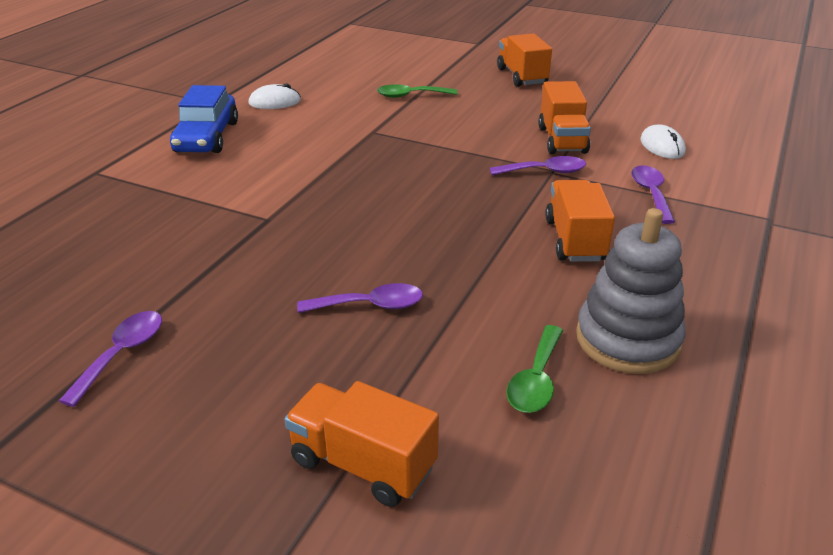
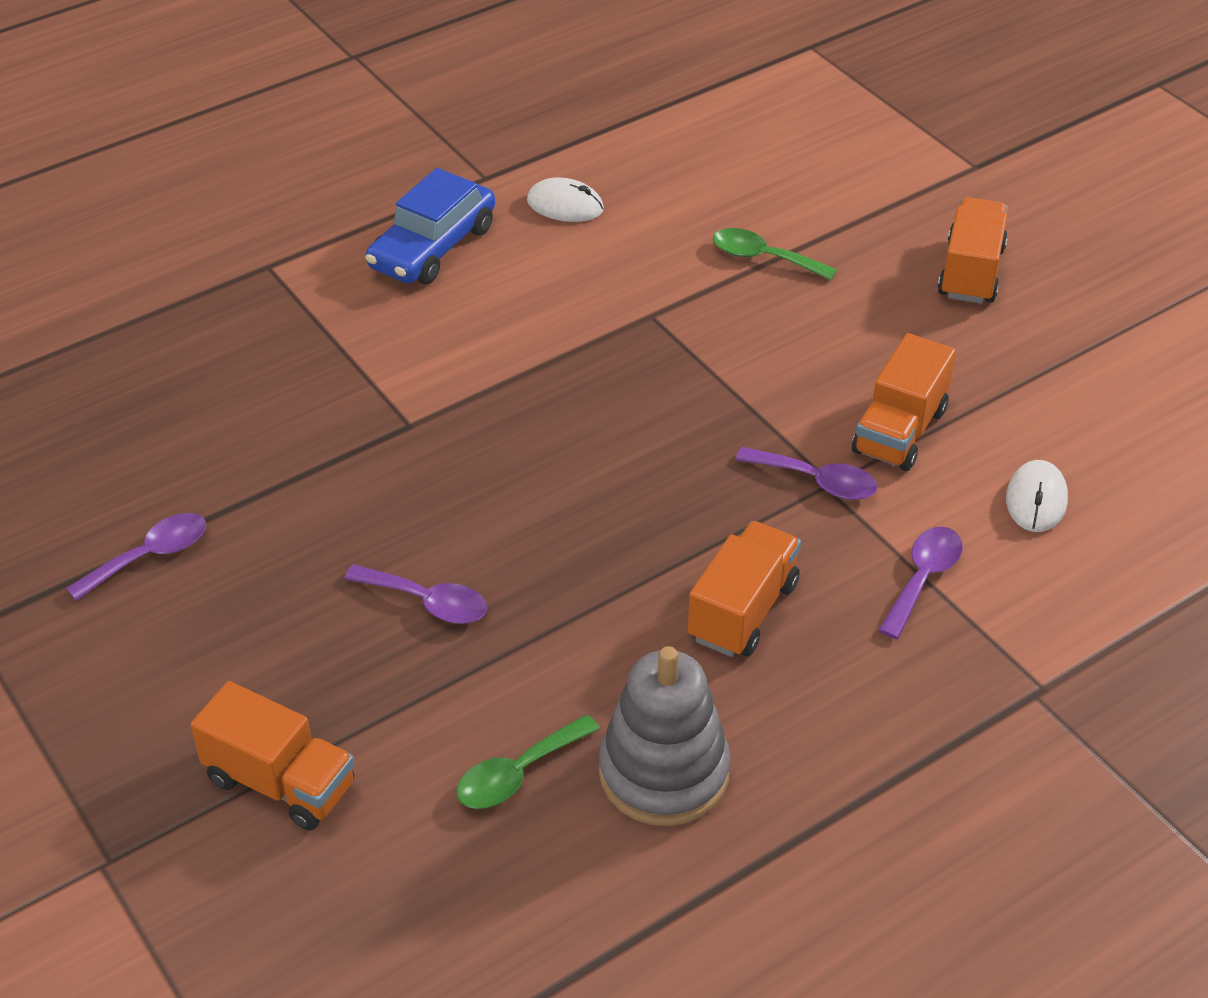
camera: 30 degrees right, 10 degrees up
(362, 464) = (280, 782): orange truck -> orange truck turned 150 degrees clockwise

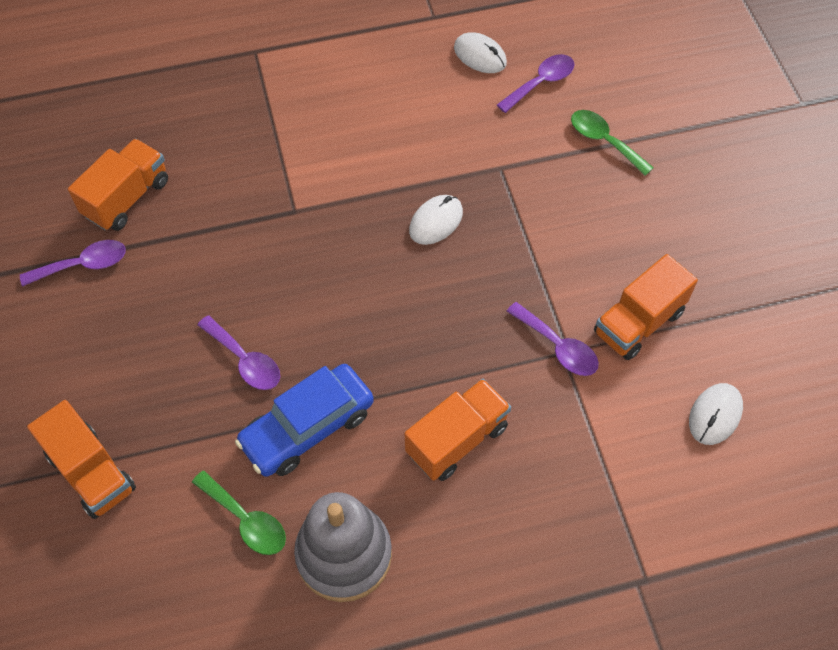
camera: 20 degrees right, 15 degrees up
(432, 247) = (372, 66): blue car -> blue car (307, 427)
(518, 773) = (246, 520): green spoon -> green spoon turned 120 degrees counterclockwise
(599, 391) = (436, 222): none -> white mouse
(923, 578) = (599, 455): purple spoon -> purple spoon (541, 83)
(970, 272) = (755, 198): orange truck -> orange truck (127, 198)

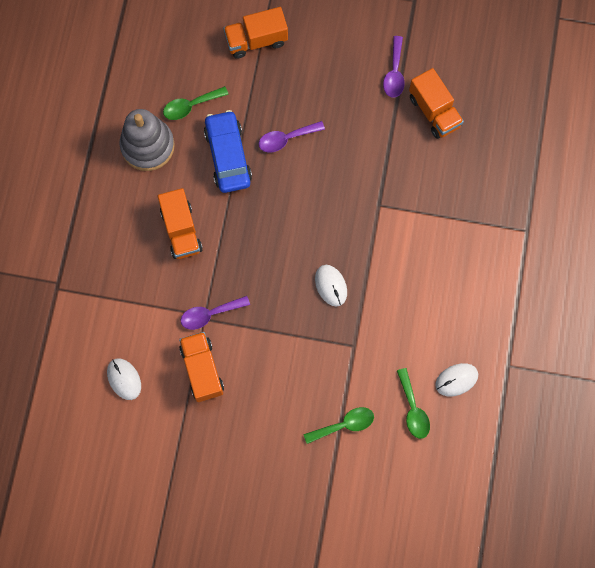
camera: 115 degrees right, 15 degrees up
(541, 83) = (413, 409): purple spoon -> green spoon

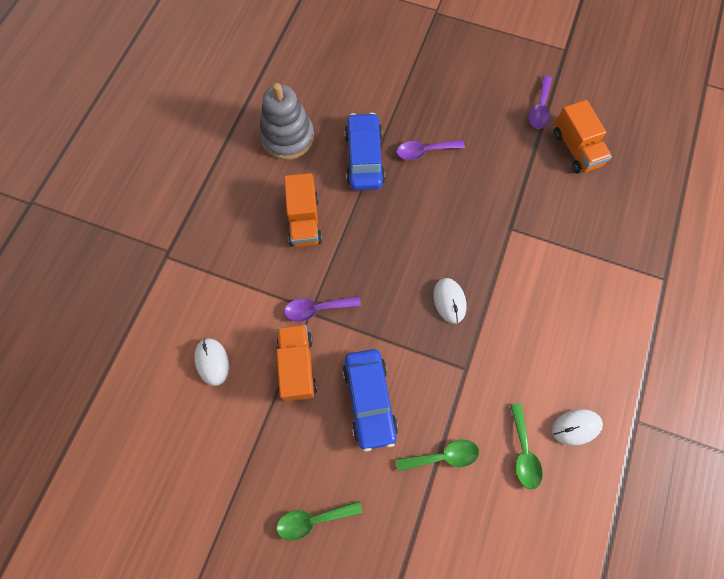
camera: 10 degrees right, 5 degrees down
(190, 106) = (336, 108): green spoon -> green spoon (313, 519)
(256, 40) = (409, 61): orange truck -> none
(272, 388) = (369, 400): none -> blue car

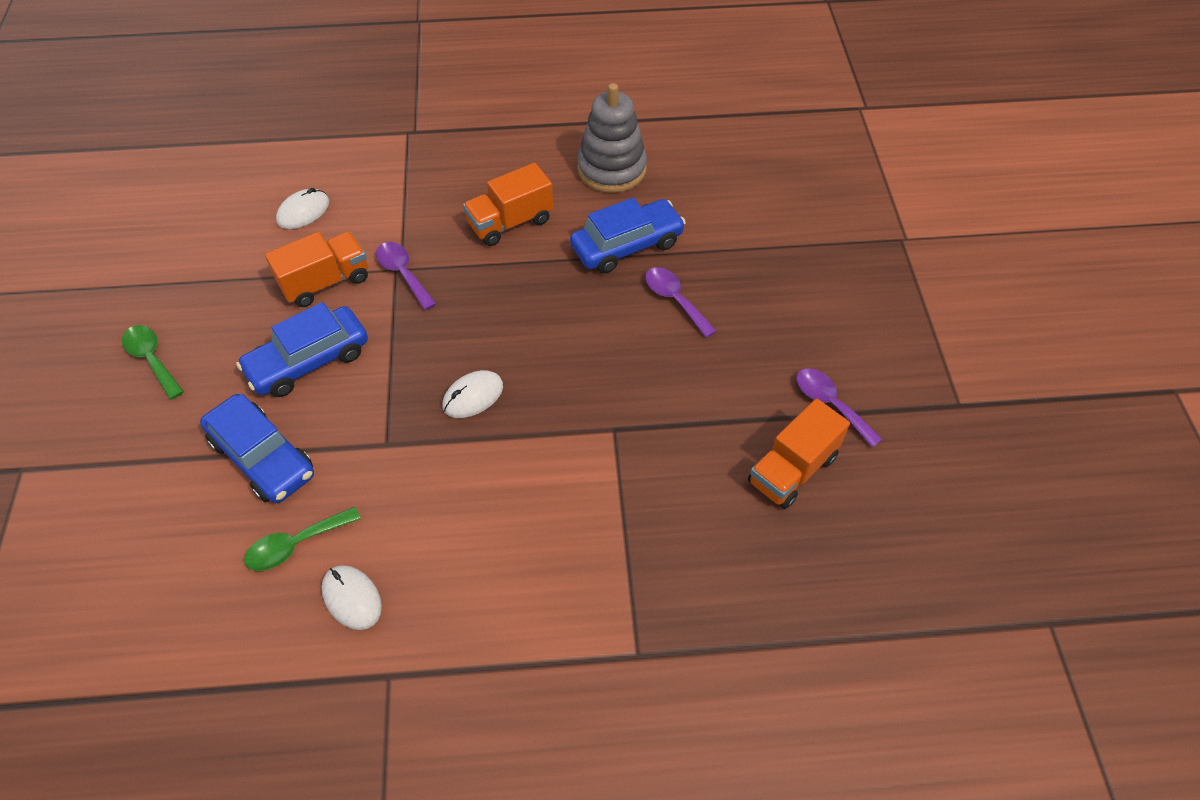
camera: 65 degrees right, 15 degrees down
(443, 456) = (262, 458): green spoon -> blue car
(540, 109) = (830, 404): purple spoon -> purple spoon turned 60 degrees clockwise

